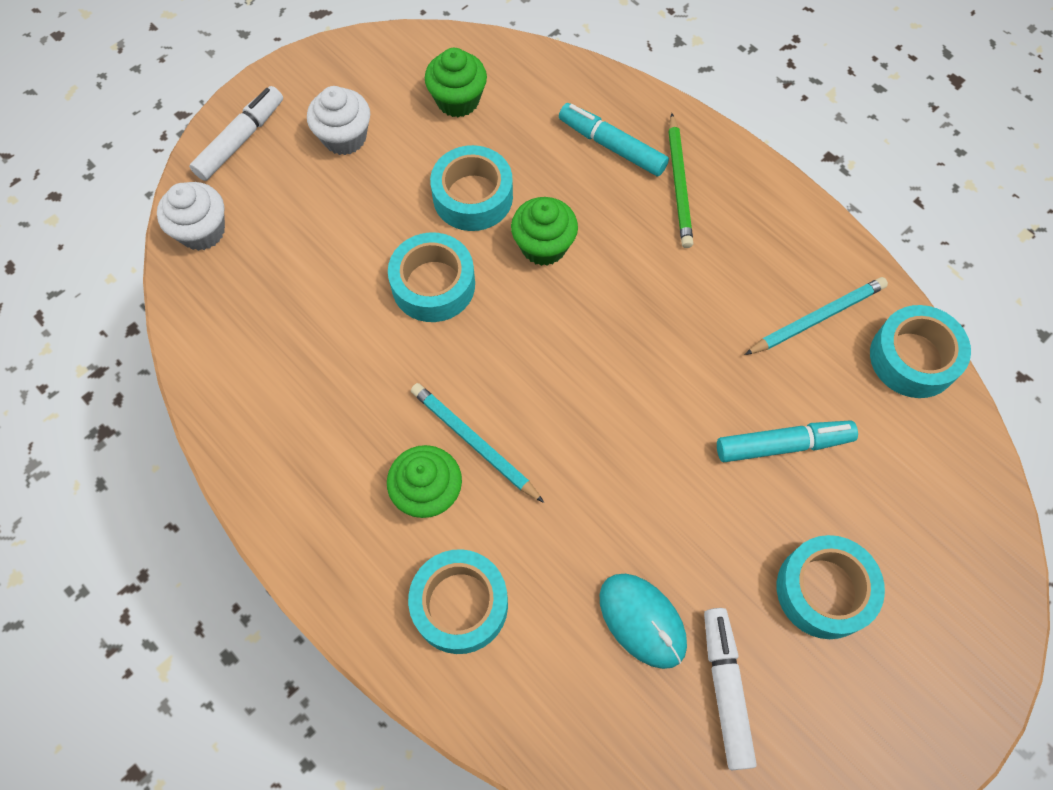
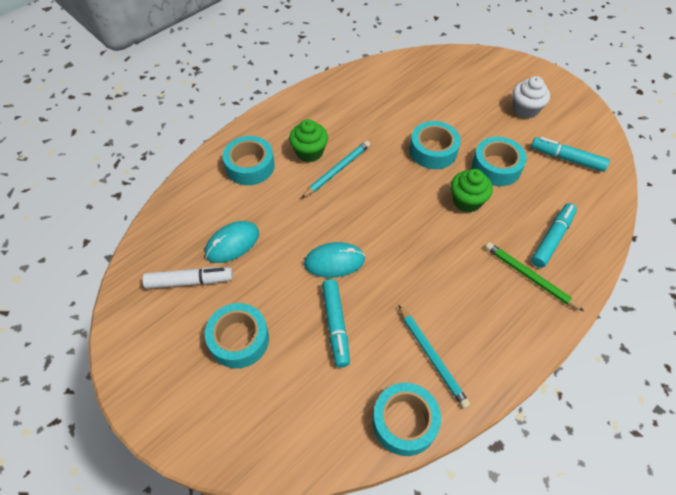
camera: 90 degrees right, 10 degrees down
(202, 231) = (453, 61): white cupcake -> none
(241, 140) = (513, 69): white marker -> none
(458, 100) = (567, 158): green cupcake -> turquoise marker
(670, 447) = (334, 262): none -> turquoise mouse
(679, 183) = (530, 277): green pencil -> green pencil turned 45 degrees clockwise

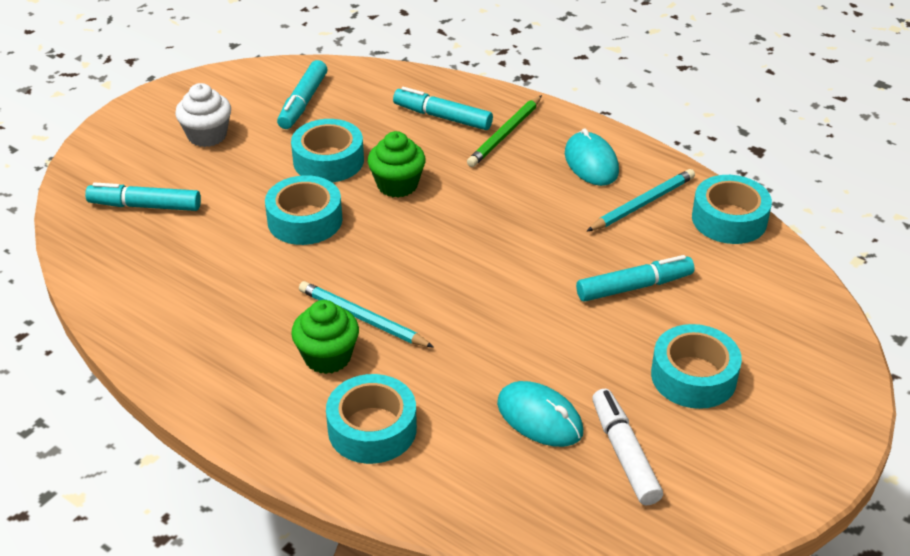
camera: 100 degrees left, 15 degrees down
(334, 262) = (537, 300): turquoise mouse -> turquoise mouse (591, 163)
(454, 82) = (145, 206): none -> turquoise marker

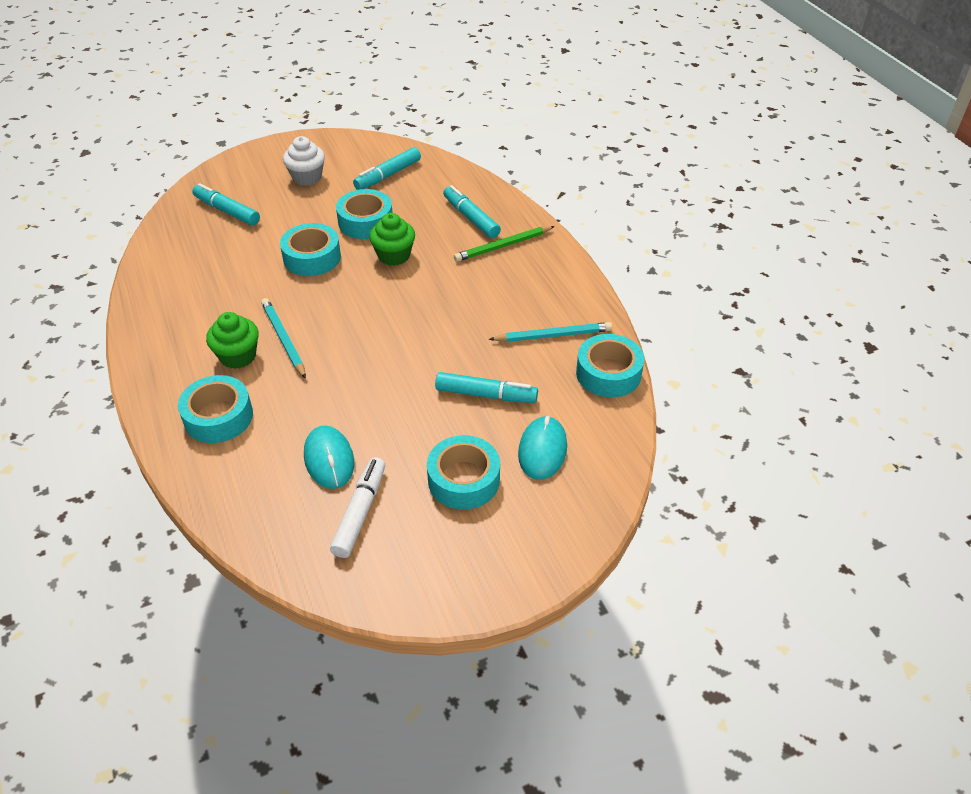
camera: 30 degrees right, 5 degrees up
(591, 163) = (545, 290): turquoise mouse -> turquoise mouse (542, 450)

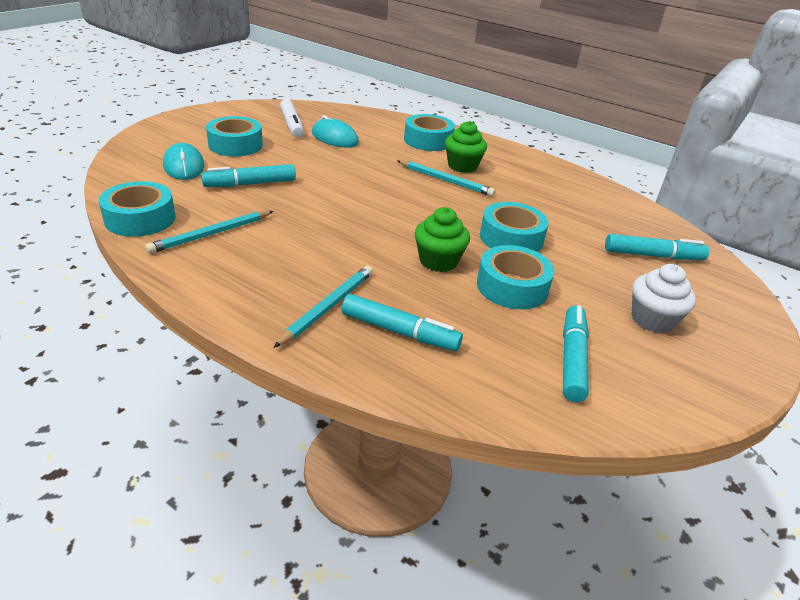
camera: 145 degrees right, 10 degrees down
(503, 246) = (328, 307): green pencil -> turquoise pencil

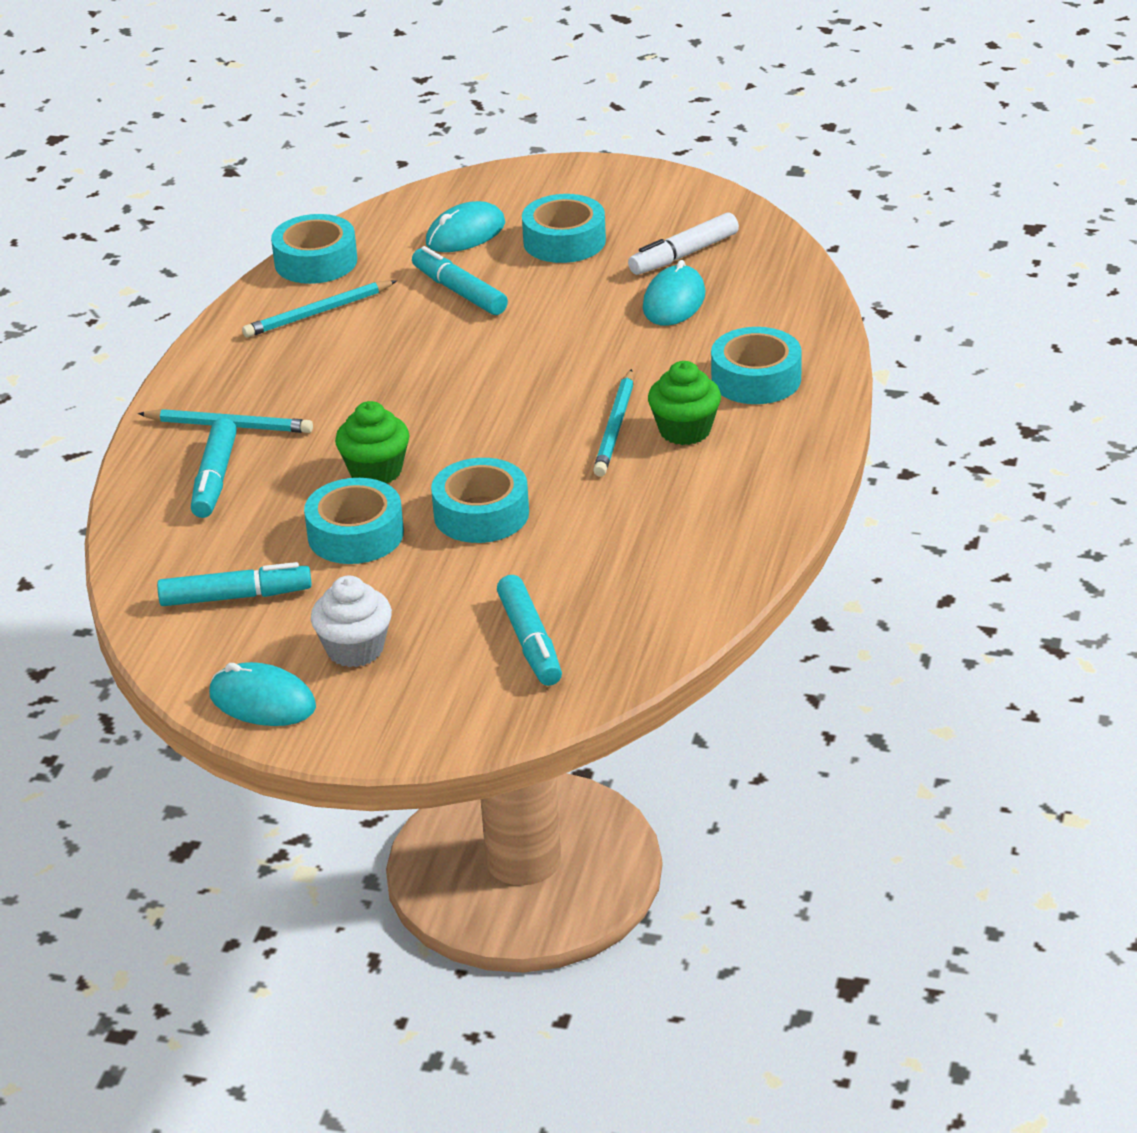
camera: 75 degrees right, 0 degrees up
(211, 234) = (318, 313): turquoise pencil -> turquoise pencil turned 60 degrees counterclockwise
(714, 377) = (262, 701): none -> turquoise mouse

